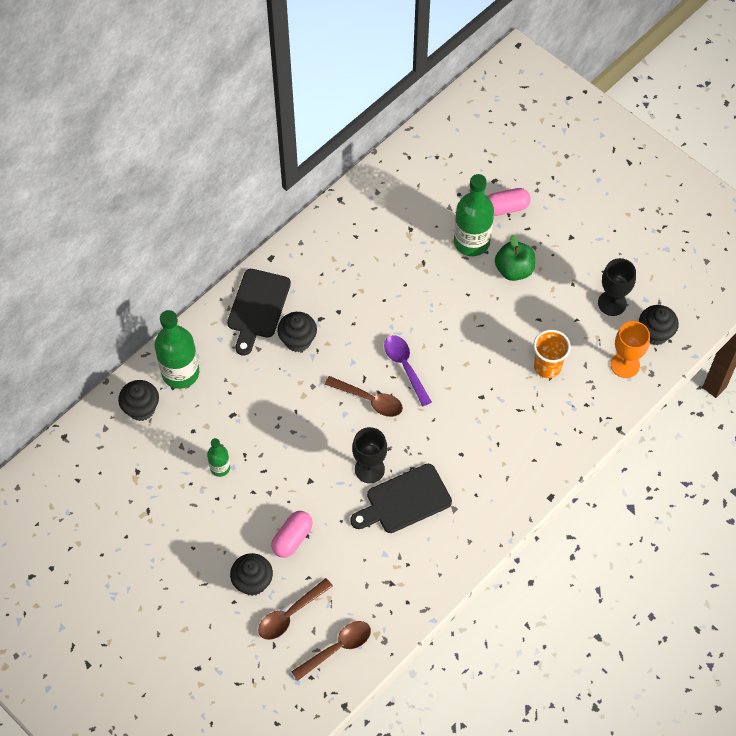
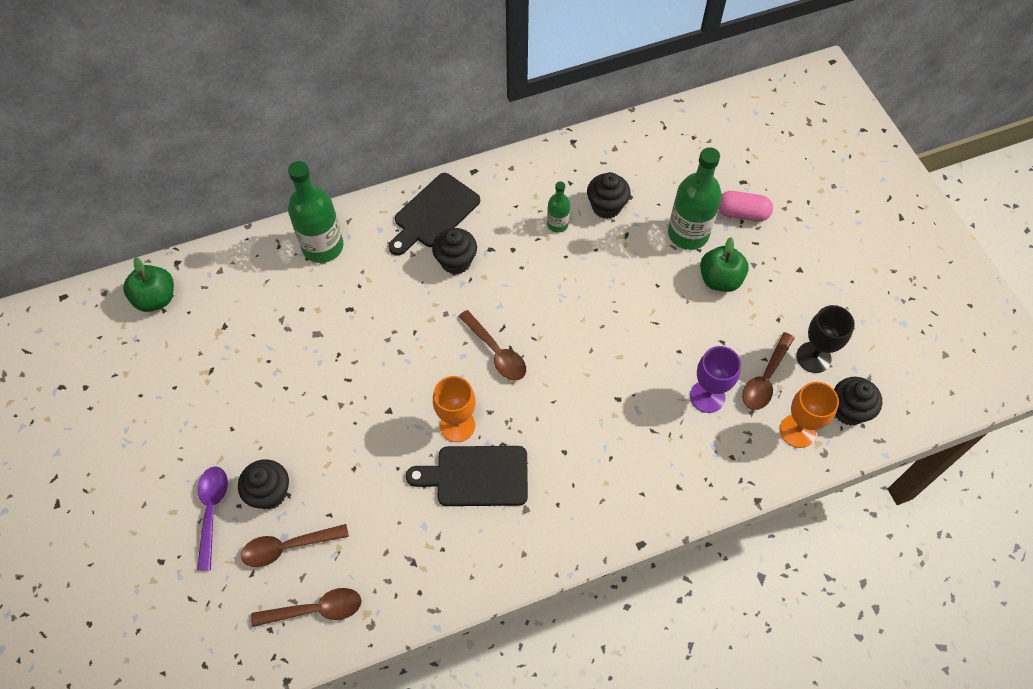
camera: 25 degrees right, 0 degrees up
(65, 473) = (156, 298): none -> green apple
(141, 409) = (265, 266): black cupcake -> black cupcake (606, 207)
(220, 467) = (306, 357): green bottle -> green bottle (557, 224)
(292, 538) = (336, 464): pink capsule -> none
(369, 469) = (457, 425): black goblet -> orange goblet
(405, 367) = (552, 333): purple spoon -> purple spoon (212, 511)
(547, 367) = (707, 396): orange cup -> purple goblet
(584, 335) = (765, 379): none -> brown spoon

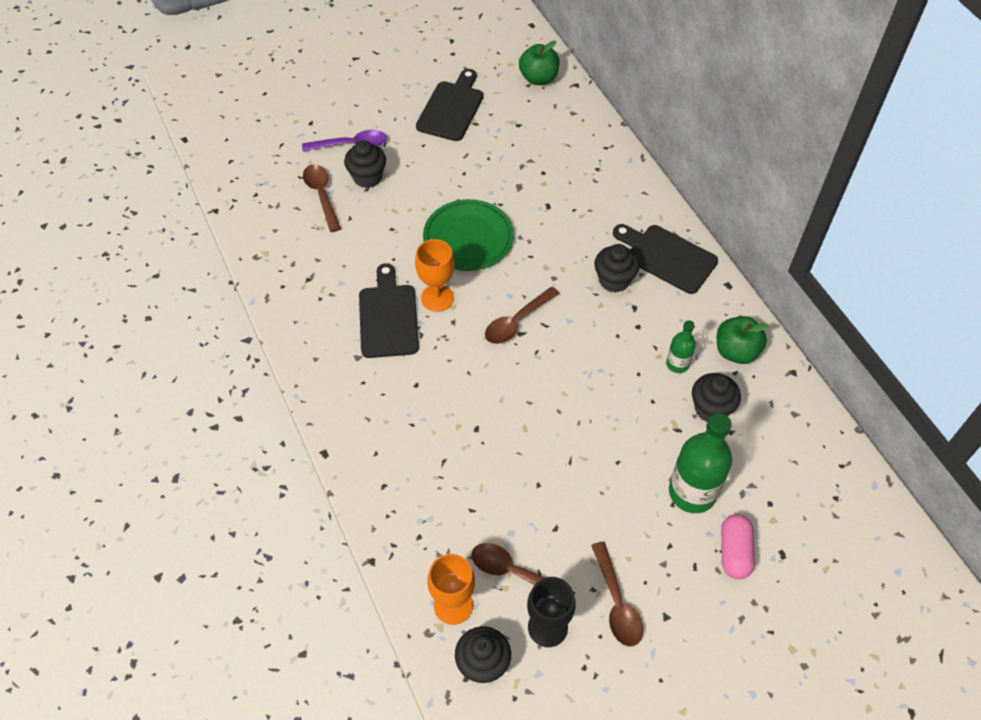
camera: 85 degrees right, 5 degrees down
(179, 394) = (451, 108): none -> black cutting board
(316, 609) = (270, 220): brown spoon -> brown spoon (617, 603)
(323, 246) = (611, 178): green bottle -> none
(381, 389) = (468, 238): none -> green plate
(707, 396) = (486, 512): purple goblet -> none
(720, 279) = (636, 526): green apple -> green apple (736, 351)

